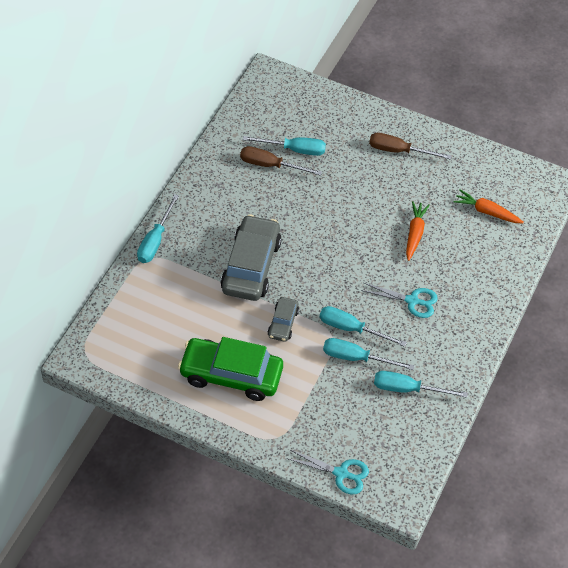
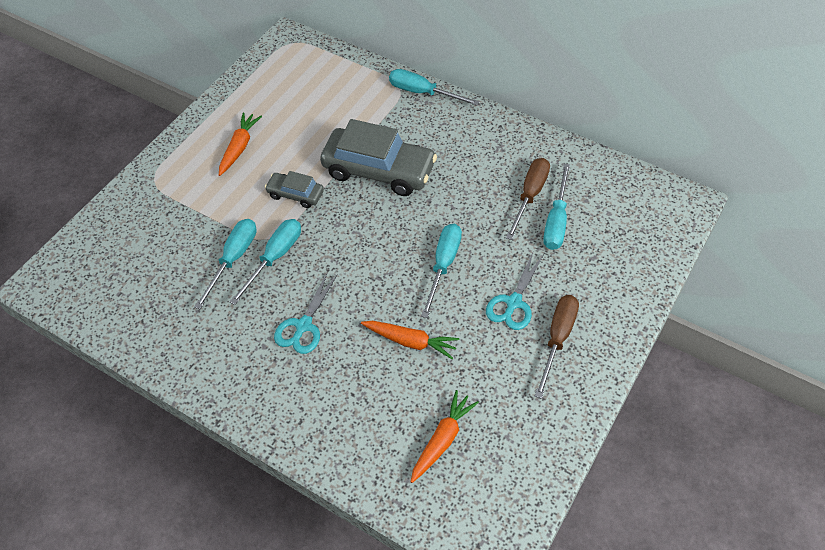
camera: 100 degrees right, 0 degrees up
(231, 375) = (239, 147): green car -> orange carrot
(341, 473) = (93, 232): turquoise scissors -> turquoise scissors (513, 303)
(407, 389) = (178, 306): turquoise screwdriver -> turquoise screwdriver (443, 265)

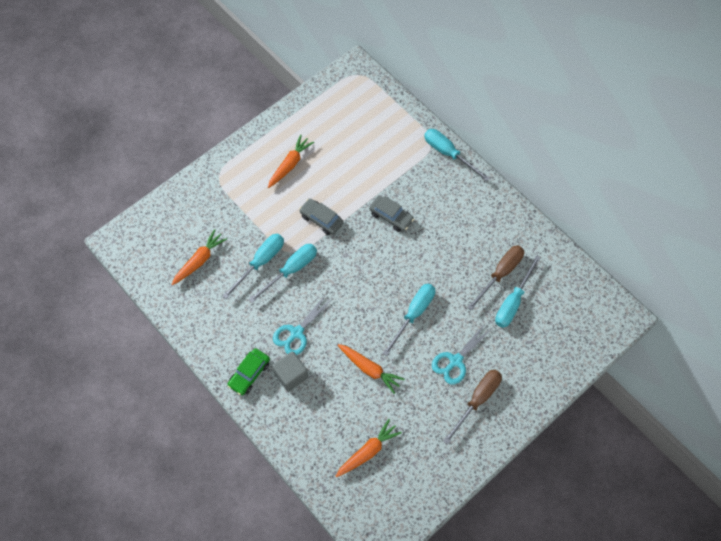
camera: 15 degrees right, 10 degrees up
(153, 277) = (199, 260): none -> orange carrot
(256, 391) = (249, 374): none -> green car
(311, 377) = (291, 375): none -> grey cube
(379, 170) = (391, 216): grey car -> grey car, size x0.50

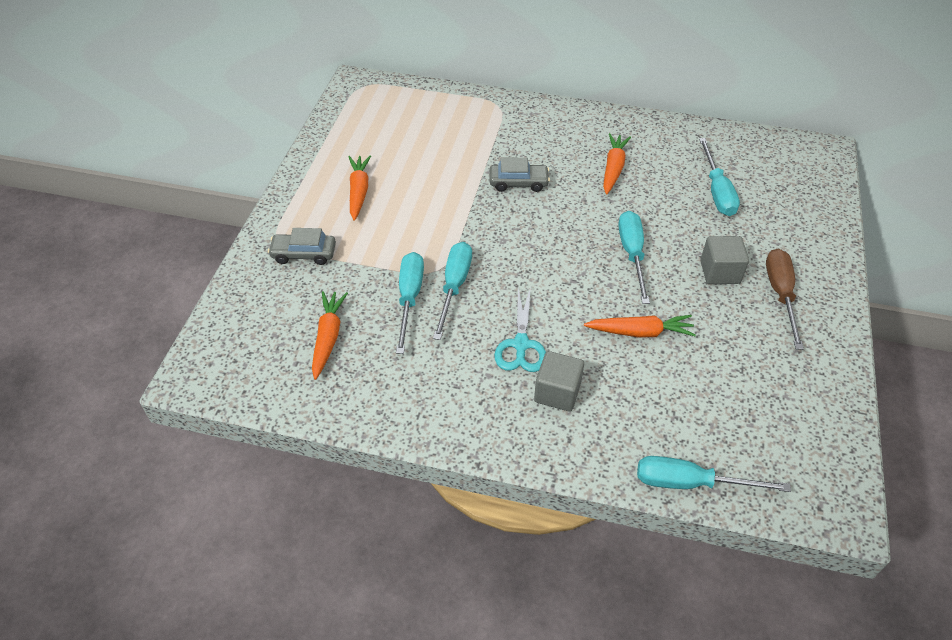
camera: 35 degrees left, 15 degrees down
(249, 374) = (504, 422): green car -> none
(321, 219) = (443, 222): grey car -> grey car (304, 254)
(368, 451) = (725, 416): orange carrot -> orange carrot (613, 168)
(448, 153) = (523, 106): turquoise screwdriver -> turquoise screwdriver (690, 483)
(455, 361) = (720, 272): turquoise scissors -> grey cube
(500, 274) = (679, 175): brown screwdriver -> none

